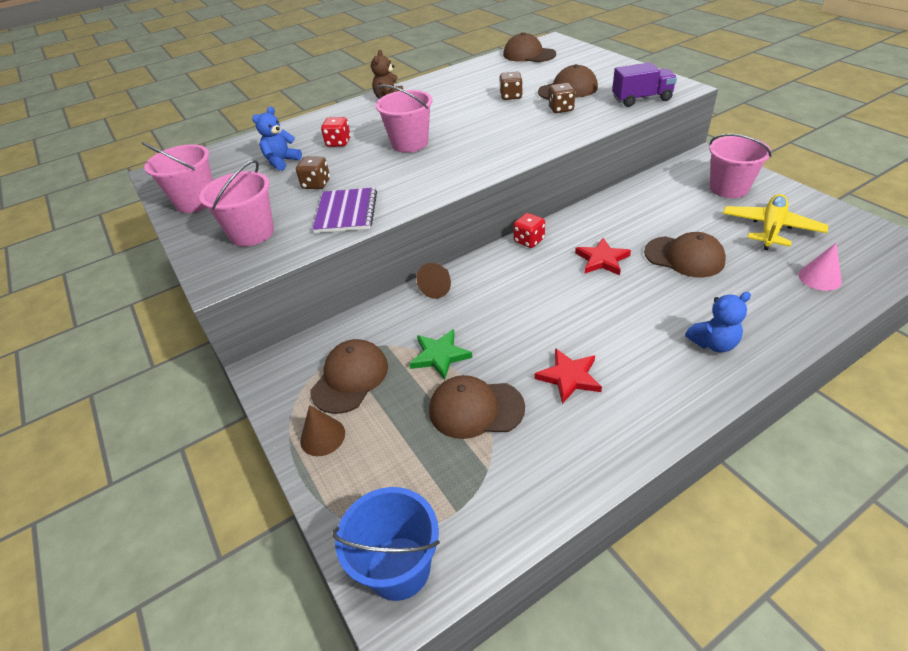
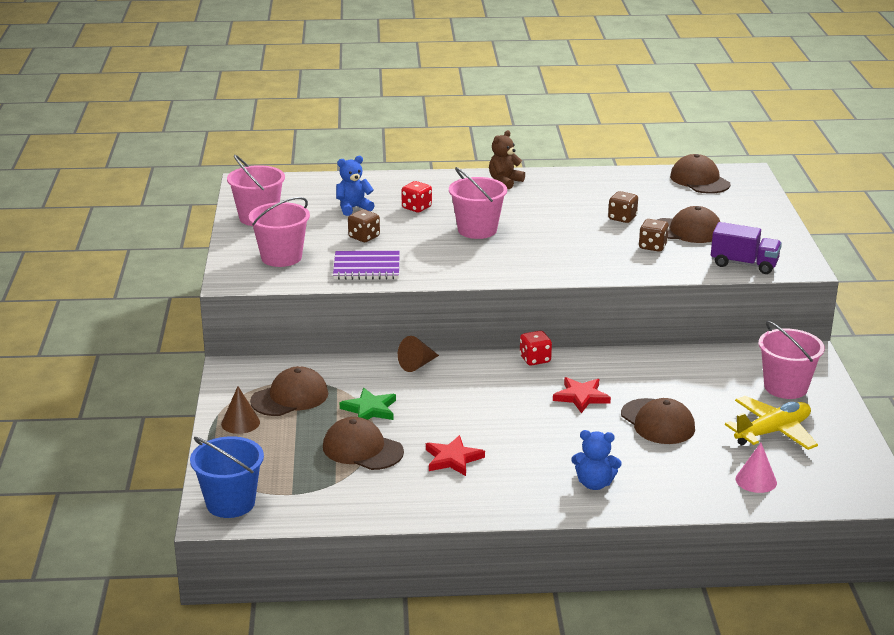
camera: 25 degrees right, 15 degrees down
(346, 212) = (366, 267): purple notebook -> purple notebook turned 60 degrees clockwise

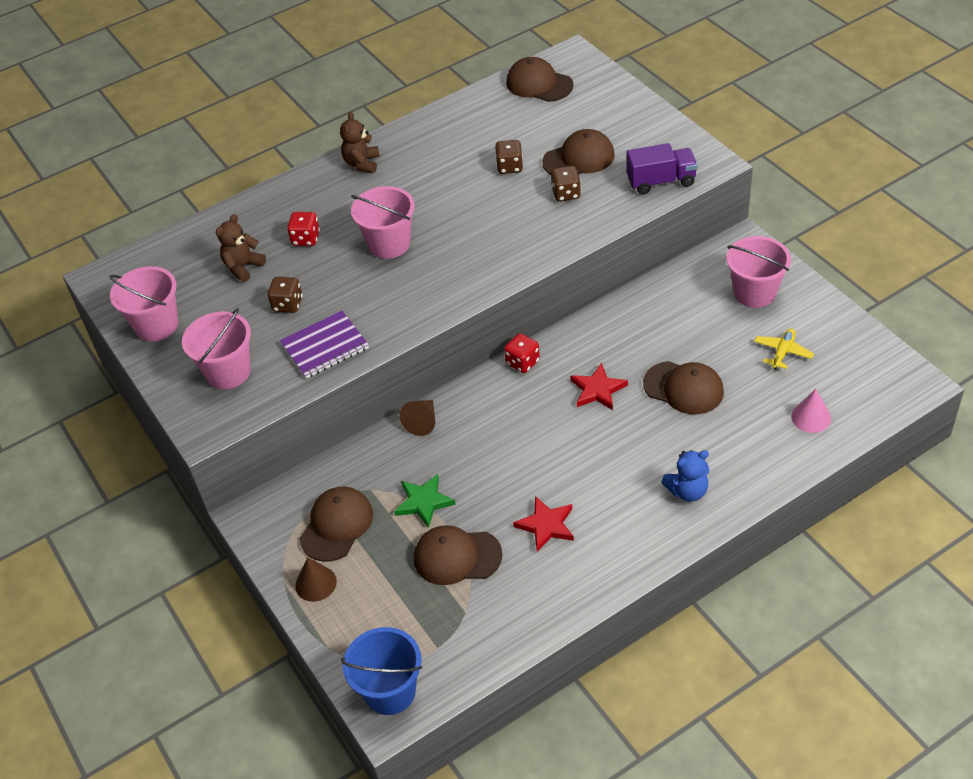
camera: 25 degrees left, 20 degrees up
(353, 208) = (243, 267): blue teddy bear -> brown teddy bear
(772, 432) = (783, 352): yellow plane -> yellow plane, size x0.59

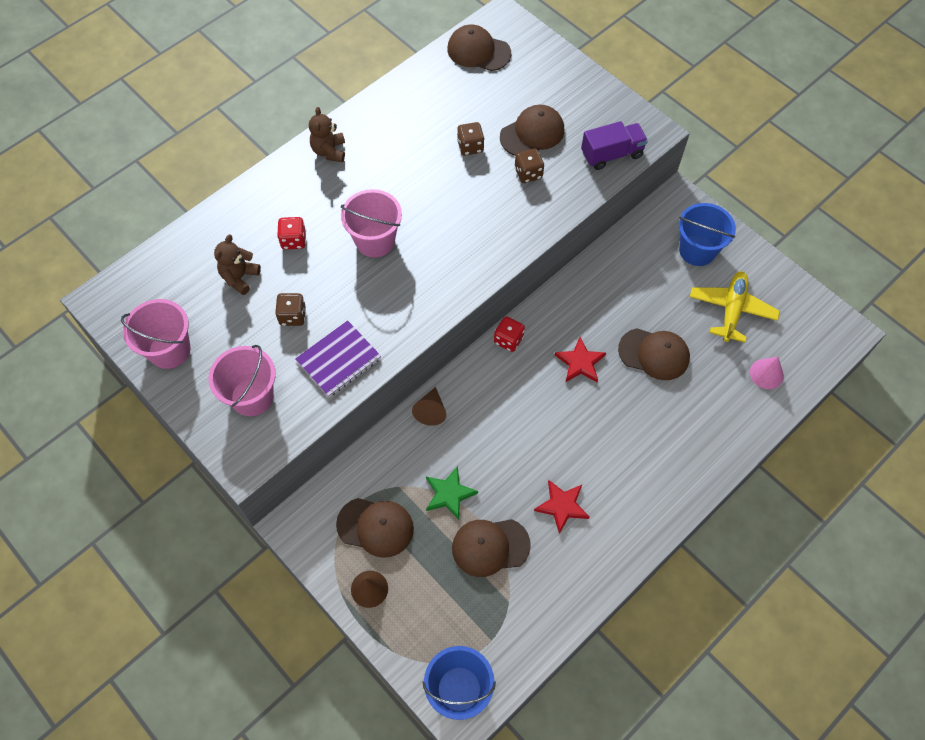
camera: 15 degrees left, 15 degrees up
(336, 525) = (375, 527): brown cap -> brown cap turned 90 degrees clockwise
(687, 491) = (676, 458): blue teddy bear -> none
(754, 293) = (697, 250): pink bucket -> blue bucket
(783, 352) = (731, 310): yellow plane -> yellow plane, size x1.70

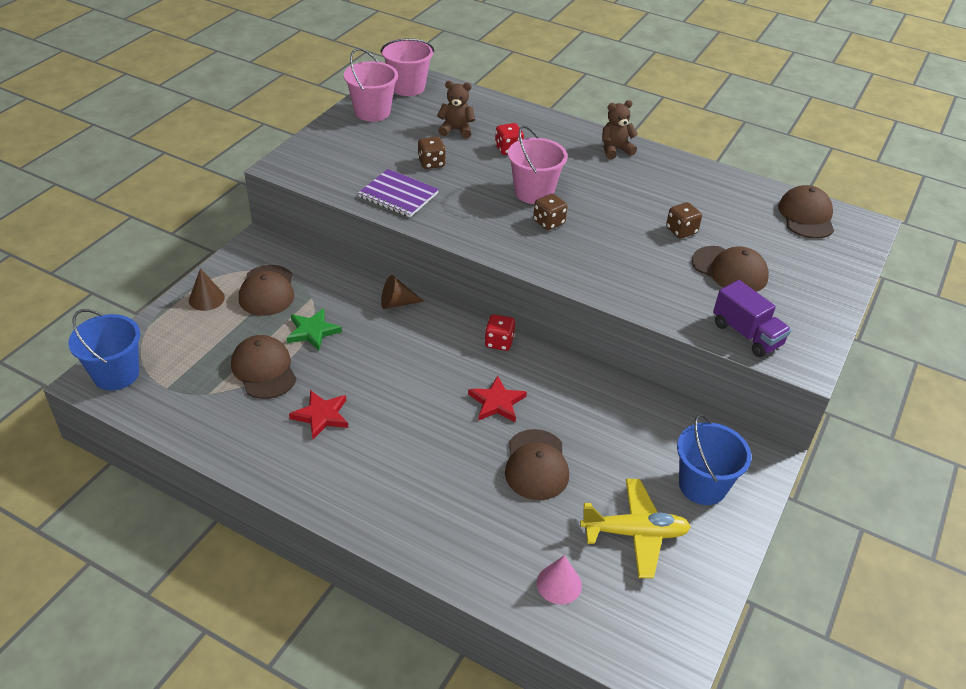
camera: 70 degrees right, 20 degrees down
(252, 396) = (344, 158): pink bucket -> pink bucket (407, 87)
(528, 173) = (676, 275): brown dice -> brown dice (548, 222)

